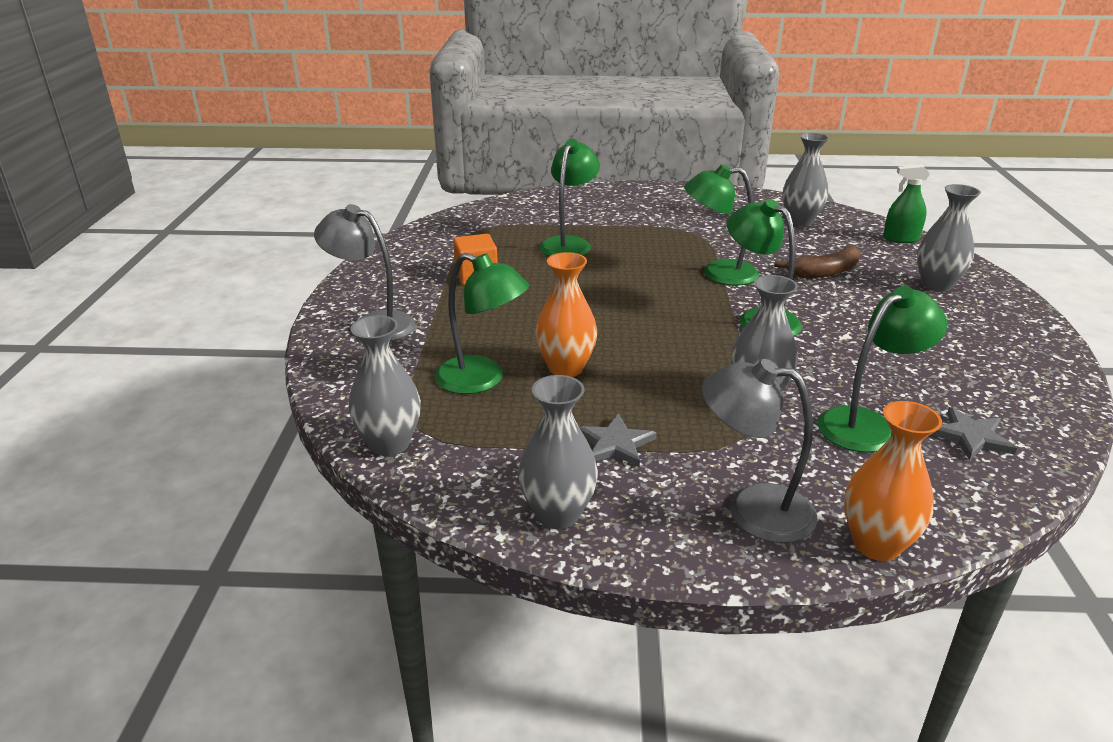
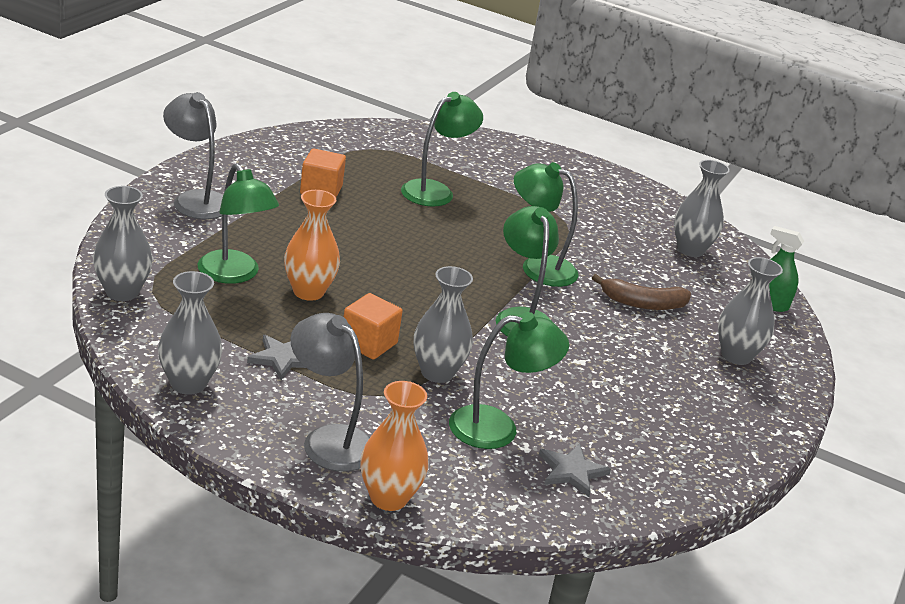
camera: 20 degrees right, 0 degrees up
(671, 394) = (369, 343): none -> orange cube

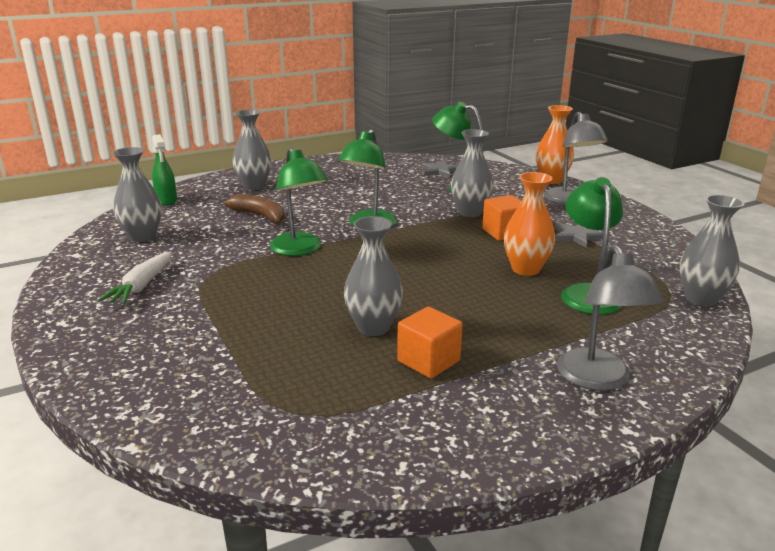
camera: 140 degrees left, 5 degrees down
(188, 384) = (653, 236): grey vase -> grey vase (373, 327)
(435, 191) = (291, 333): green lamp -> none
(594, 203) = (142, 286): none -> white carrot

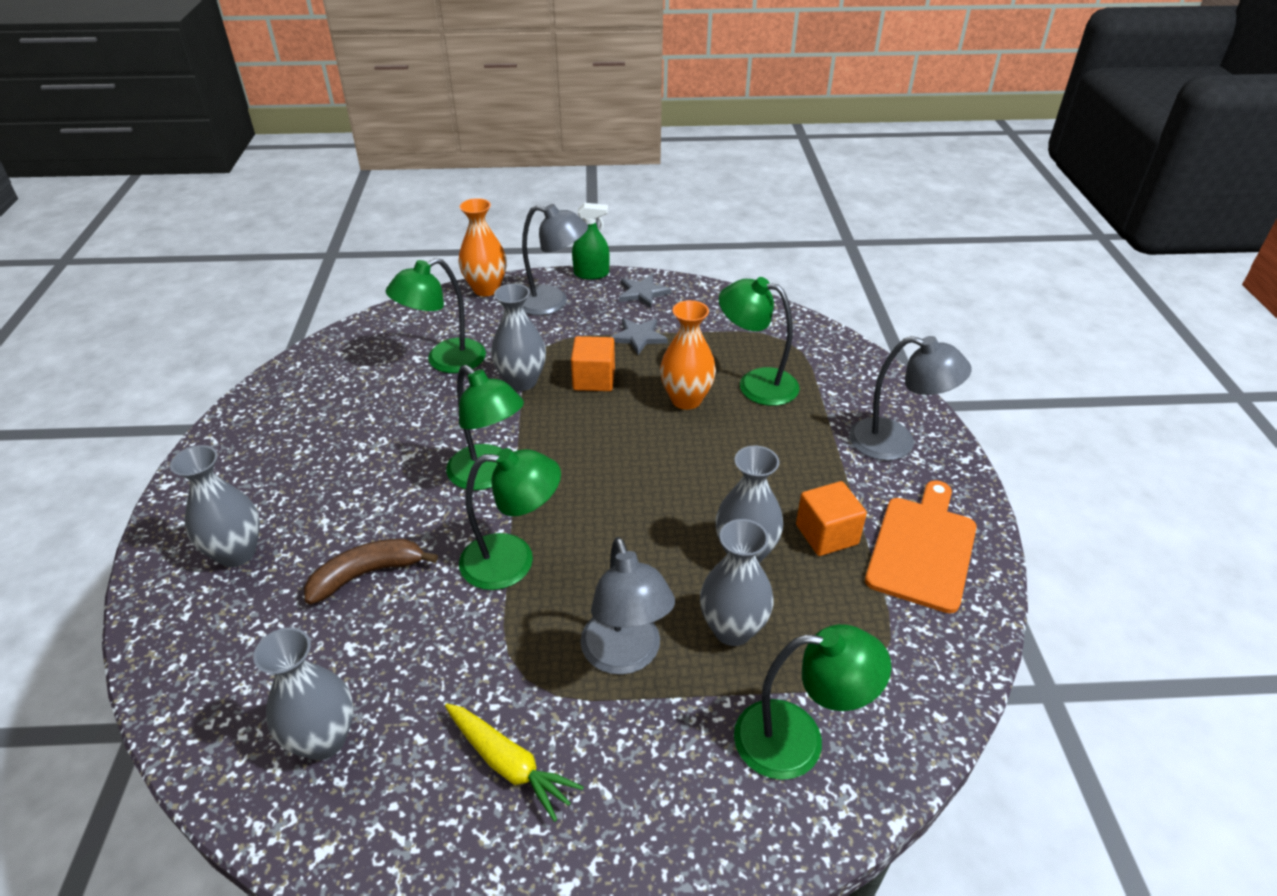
camera: 65 degrees left, 15 degrees up
(142, 286) = (509, 764): white carrot -> yellow carrot
(166, 200) = (188, 682): green spray bottle -> green spray bottle (591, 274)
(197, 384) = (797, 740): none -> green lamp
(242, 302) = (625, 656): none -> grey lamp
(440, 171) = (373, 356): grey star -> grey star (642, 293)
(457, 418) = (922, 549): none -> orange cutting board
(701, 299) = (799, 329): grey vase -> grey vase (732, 629)

